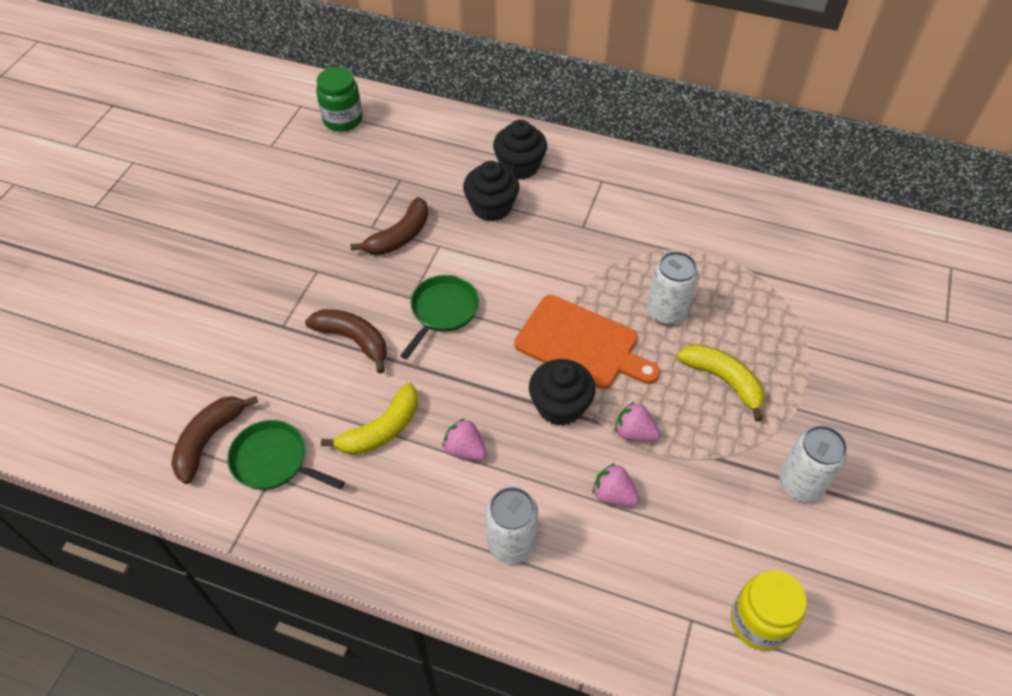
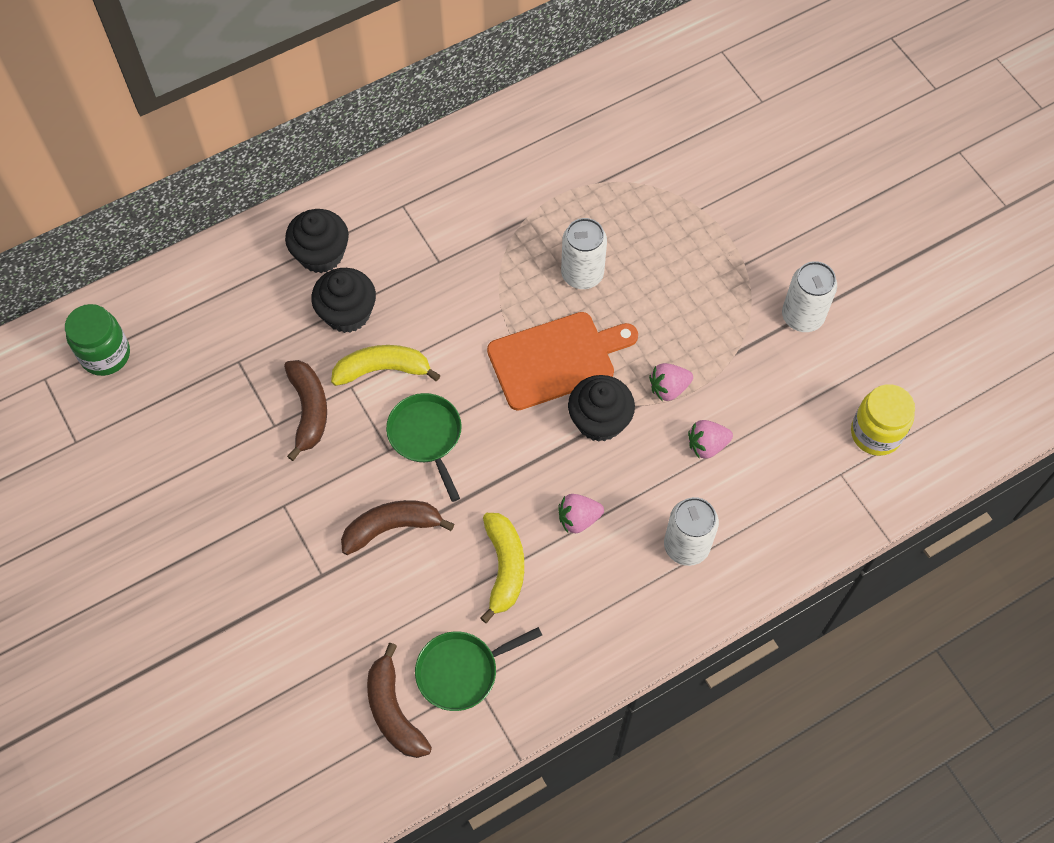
camera: 50 degrees left, 10 degrees up
(723, 380) = (678, 290): yellow banana -> yellow banana (383, 369)

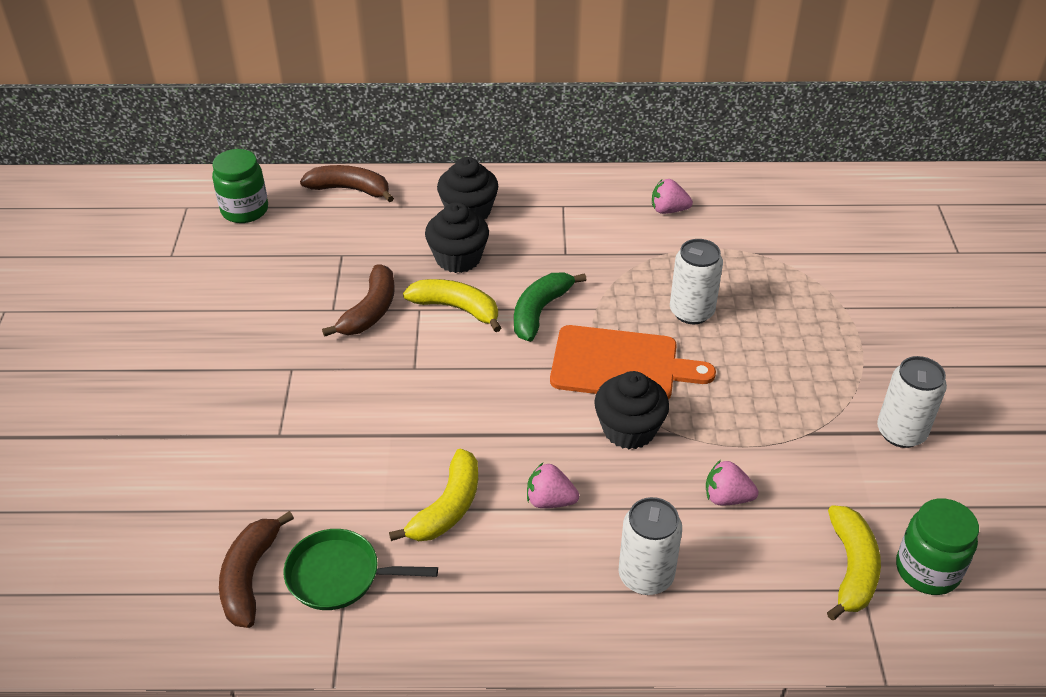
camera: 30 degrees right, 20 degrees down
(392, 527) = (370, 427): brown banana -> brown banana (350, 189)
(426, 436) = (456, 372): green pan -> none
(456, 337) = (540, 311): none -> green banana
(668, 388) = (717, 433): pink strawberry -> pink strawberry (668, 210)
(825, 460) = (851, 569): none -> yellow banana
(876, 433) = (927, 570): yellow jar -> green jar

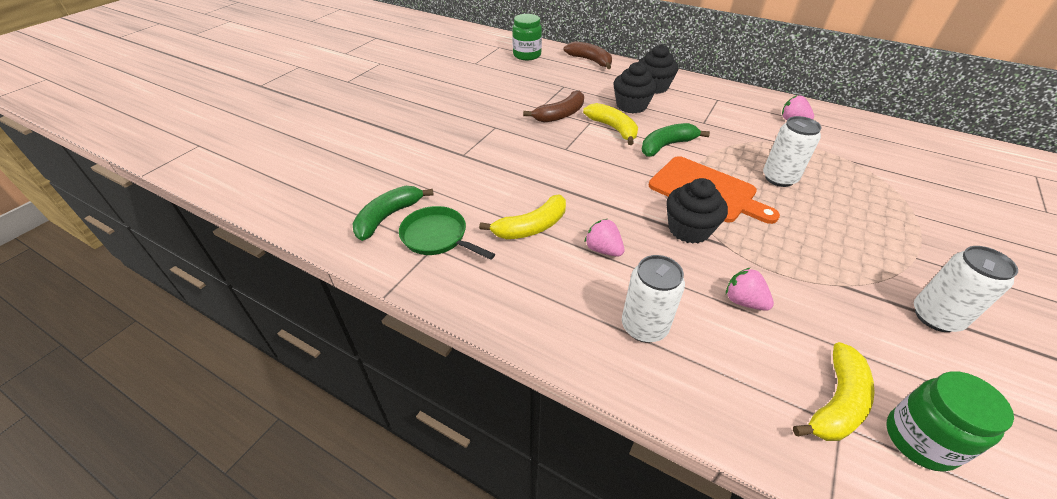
camera: 30 degrees right, 0 degrees up
(250, 577) = (388, 217): brown banana -> green banana

